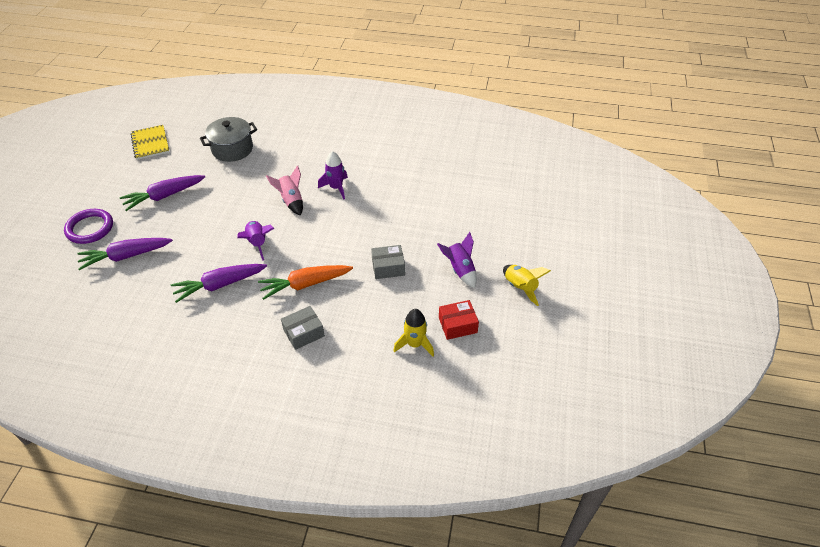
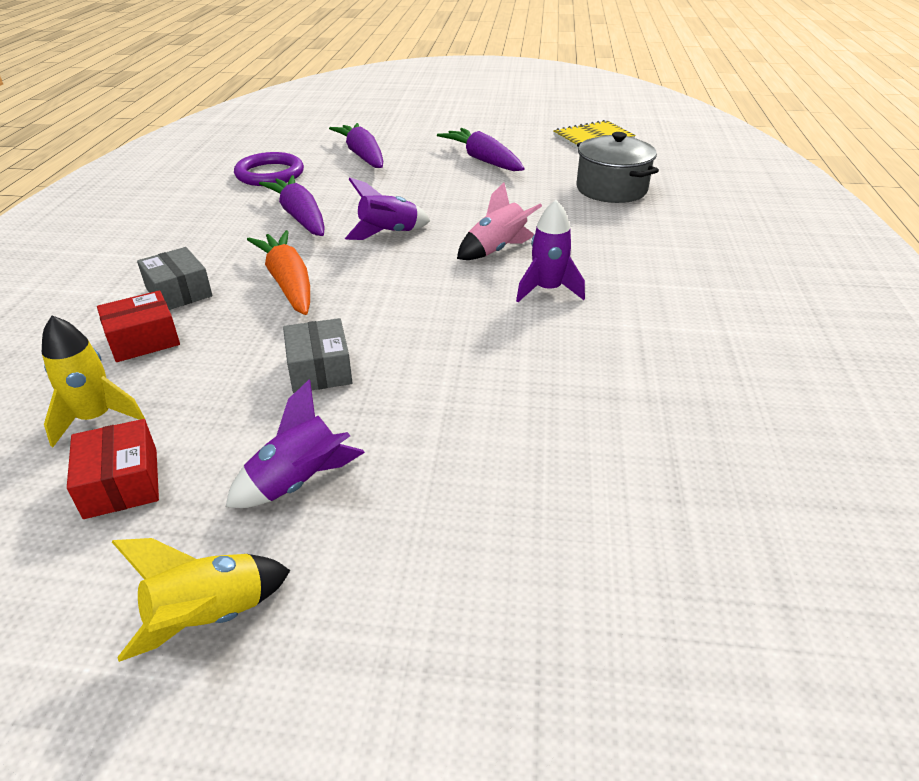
camera: 85 degrees right, 10 degrees down
(90, 228) = (413, 131): purple ring -> purple ring (270, 174)
(351, 339) = (143, 340): none -> red box

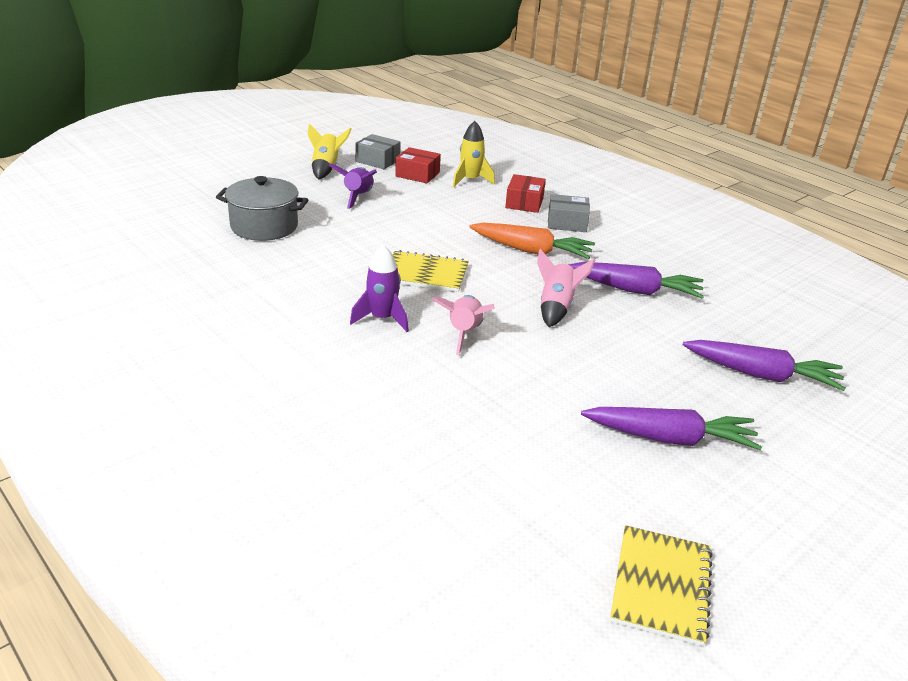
camera: 130 degrees right, 5 degrees down
(270, 174) = (753, 312): purple ring -> none
(319, 369) = (425, 226): grey box -> grey box (377, 160)
(388, 233) = (556, 308): purple rocket -> pink rocket
(434, 311) = (425, 274): none -> yellow notebook
(611, 189) = (486, 468): grey pot -> grey pot (264, 226)

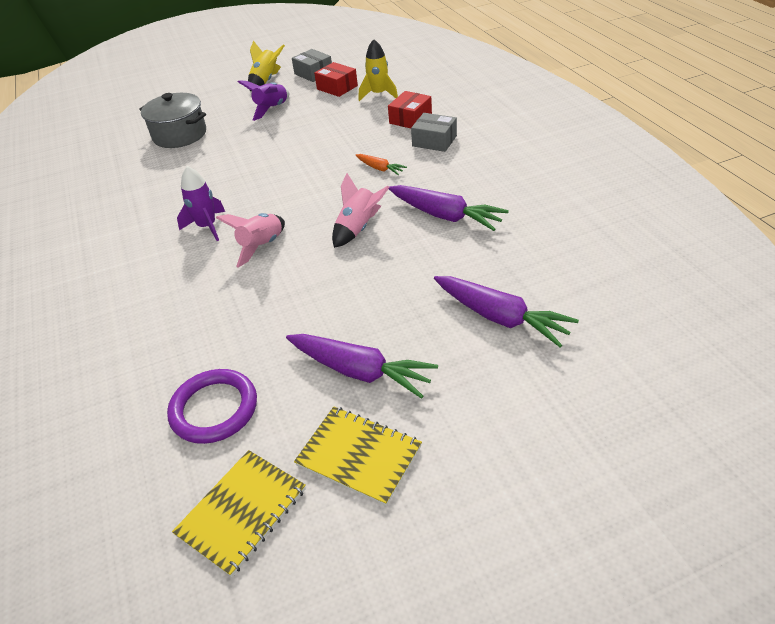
camera: 25 degrees right, 10 degrees up
(425, 274) = (272, 186): yellow notebook -> yellow notebook (359, 456)
(532, 251) = (380, 168): orange carrot -> orange carrot, size x0.52
(547, 495) = (214, 409): none -> purple ring

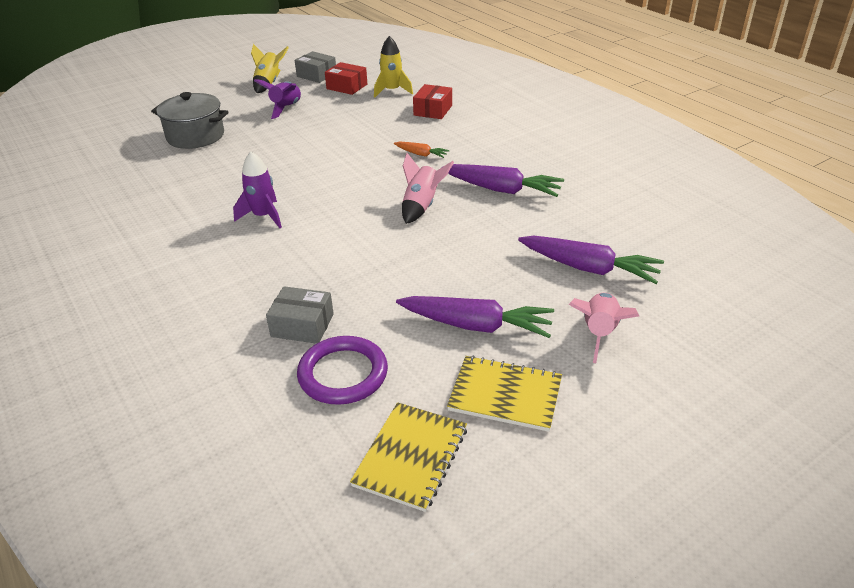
camera: 15 degrees left, 5 degrees down
(262, 246) = (329, 229): pink rocket -> pink rocket (599, 333)
(434, 141) = (464, 128): grey box -> grey box (302, 325)

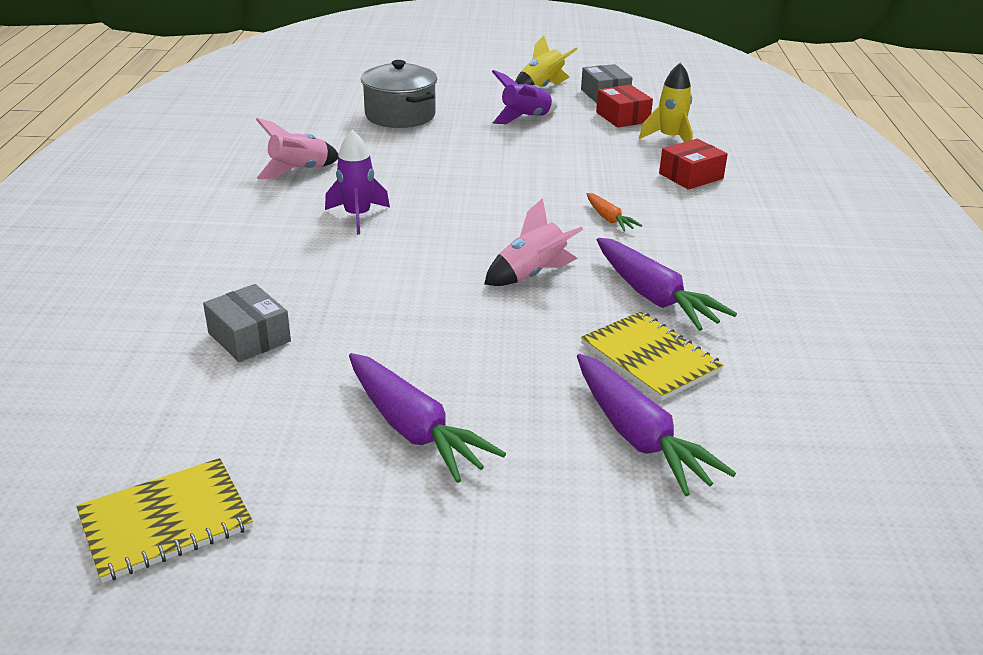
camera: 35 degrees right, 5 degrees down
(343, 374) = (220, 403): purple ring -> none
(505, 395) = (340, 519): yellow notebook -> yellow notebook (650, 358)
(599, 333) = (544, 517): pink rocket -> pink rocket (299, 171)

